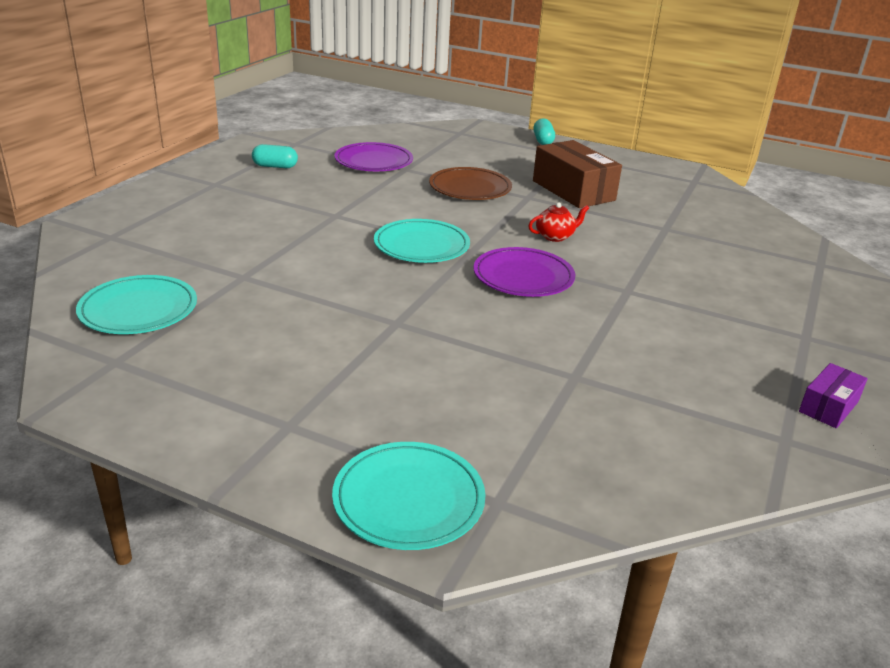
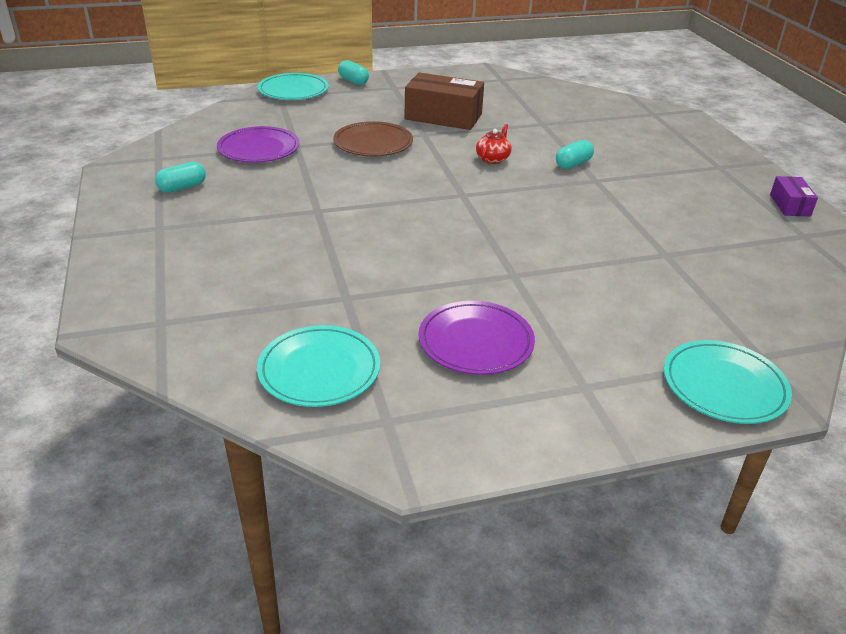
camera: 40 degrees left, 5 degrees up
(421, 246) = (424, 207): turquoise plate -> turquoise plate (293, 90)
(523, 277) = (526, 199): purple plate -> purple plate (475, 342)
(629, 270) = (573, 164): none -> turquoise capsule

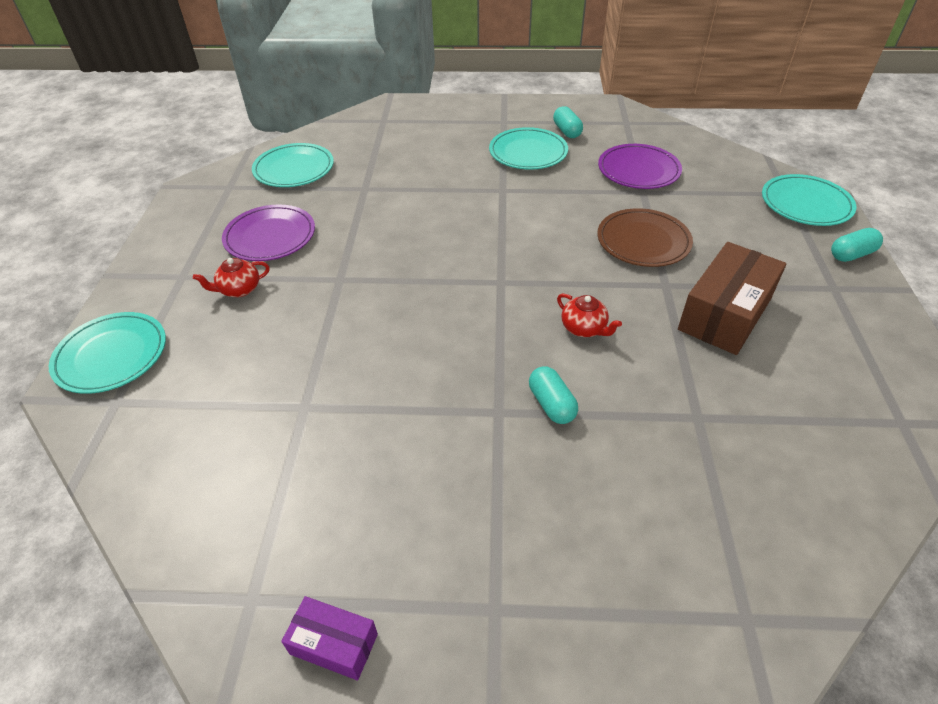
camera: 110 degrees right, 10 degrees up
(235, 205) = (528, 152): none -> turquoise plate
(573, 334) = (239, 289): none -> red teapot

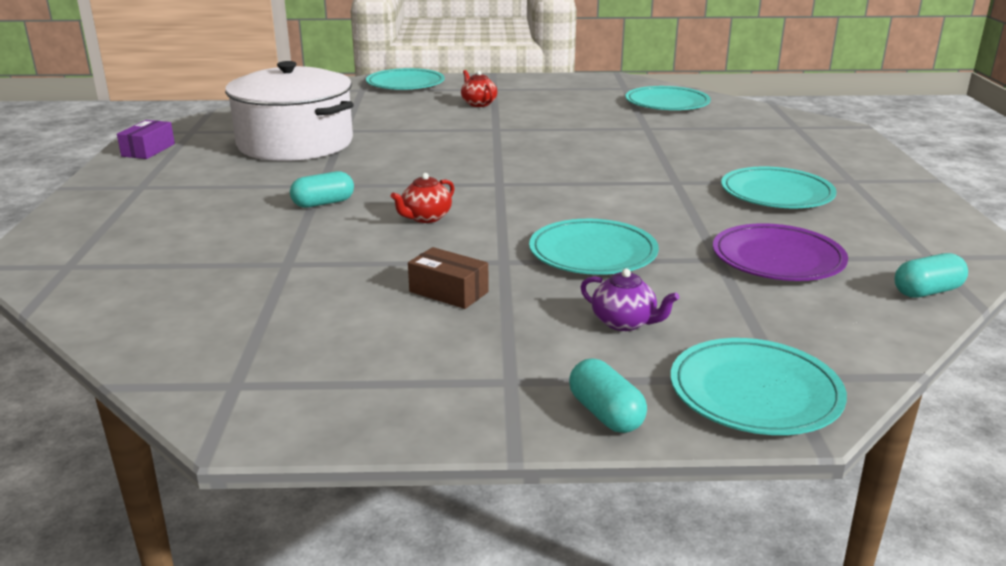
camera: 85 degrees right, 20 degrees down
(270, 236) = (552, 105): purple plate -> none
(346, 453) = (295, 143): none -> white pot
(567, 131) = (858, 216): turquoise capsule -> turquoise capsule (927, 291)
(643, 241) = (593, 253): brown plate -> turquoise plate
(724, 314) = (448, 292): brown box -> brown box, size x0.53
(744, 238) = (624, 322): none -> purple teapot

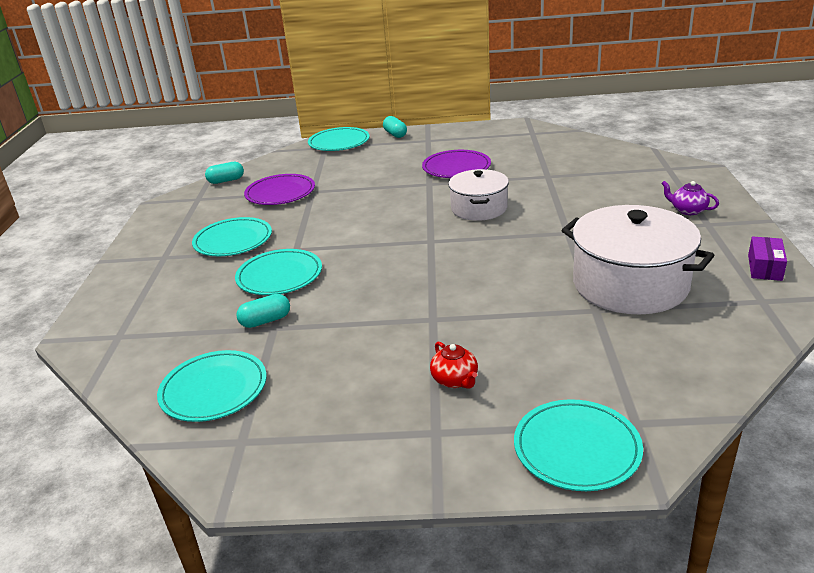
camera: 175 degrees left, 5 degrees up
(323, 203) = (554, 216): turquoise capsule -> turquoise capsule (265, 321)
(425, 217) = (479, 208): red teapot -> white pot
(448, 292) = (456, 168): brown box -> purple plate
(593, 253) = (379, 191): turquoise plate -> turquoise plate (279, 276)
(624, 322) = (376, 160): purple teapot -> purple teapot (688, 210)

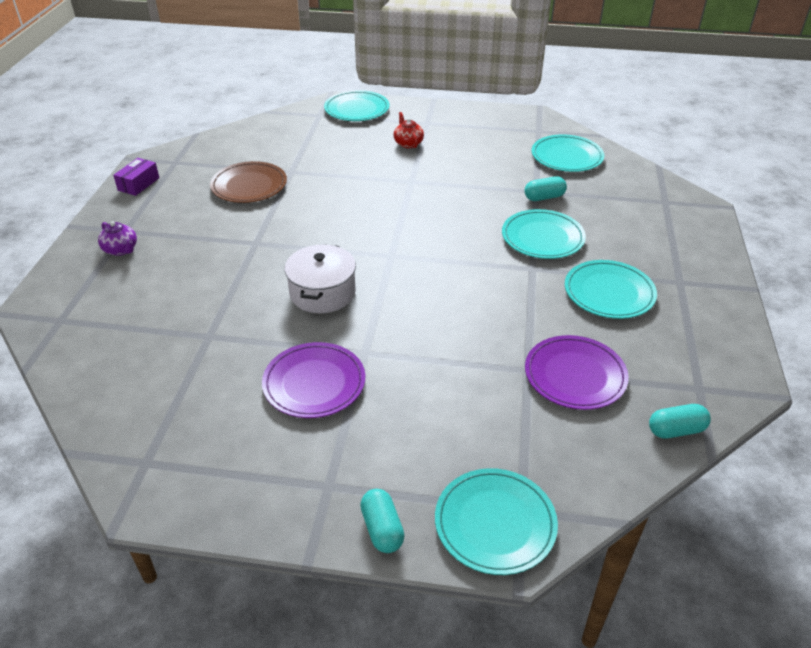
camera: 175 degrees left, 10 degrees up
(630, 284) = (249, 186): white pot -> brown plate

